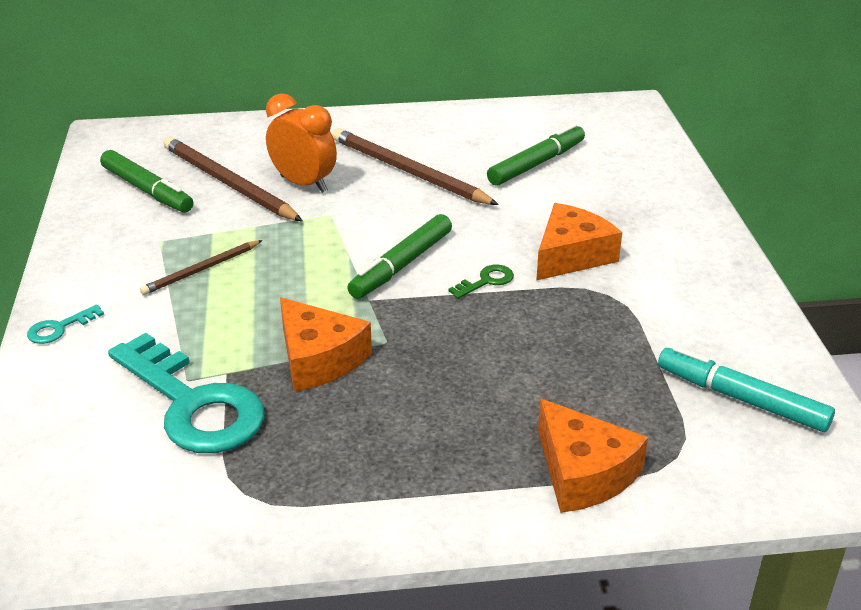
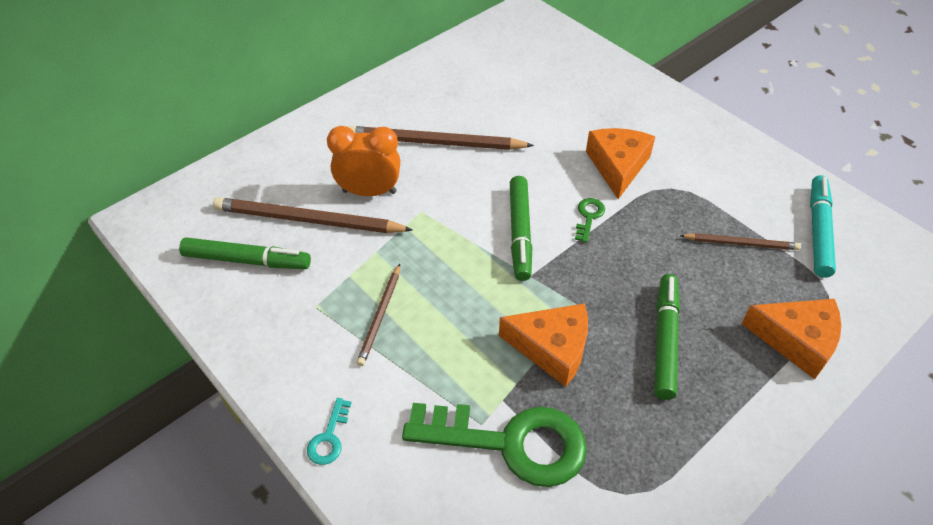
camera: 35 degrees left, 15 degrees up
(193, 404) = (511, 443): turquoise key -> green key
(536, 164) = (515, 94): green marker -> green marker (665, 340)
(628, 369) = (741, 243): none -> brown pencil
(741, 399) = (818, 231): turquoise marker -> turquoise marker turned 105 degrees clockwise

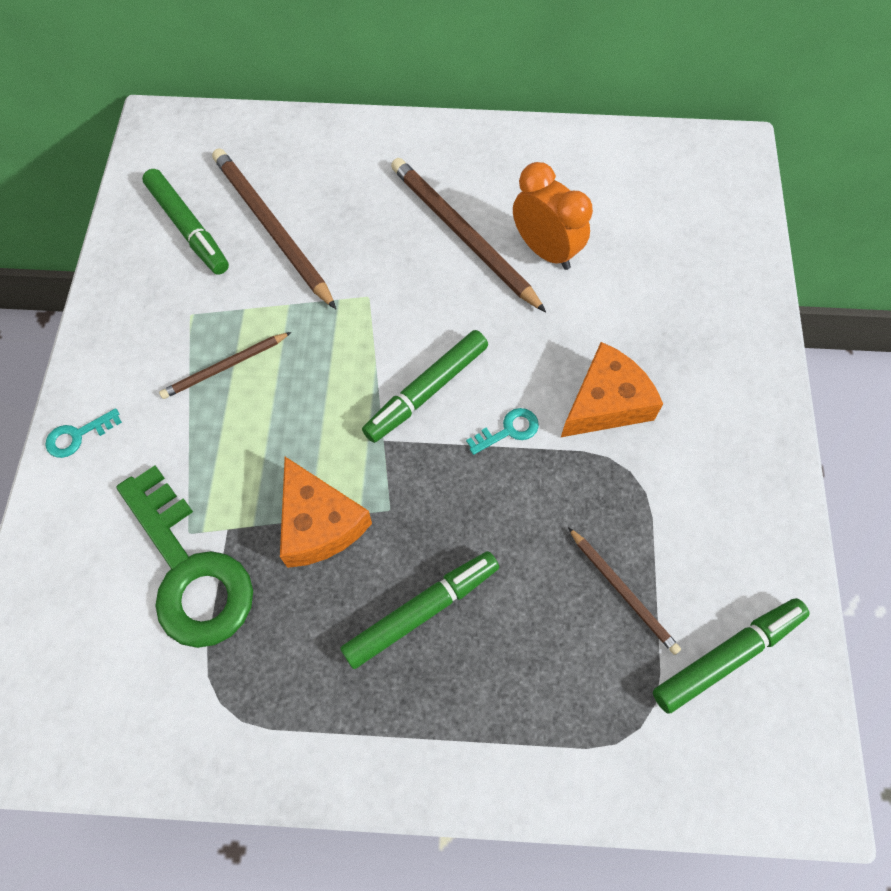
camera: 45 degrees right, 15 degrees up
(369, 192) = (349, 241): orange clock -> orange clock (545, 251)
(588, 217) = (508, 430): green key -> turquoise key
(796, 340) = (542, 734): orange cheese -> none
(818, 231) = (727, 656): turquoise marker -> green marker

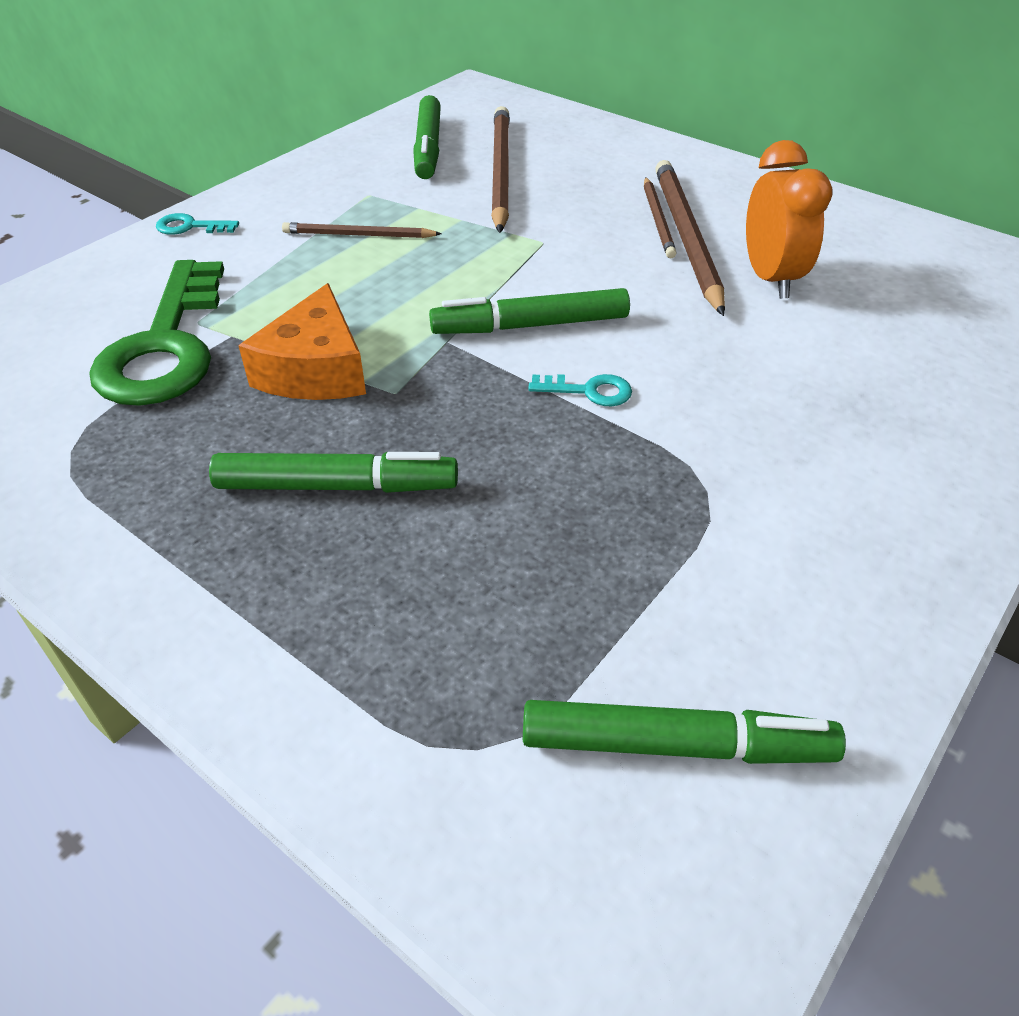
camera: 35 degrees right, 20 degrees down
(606, 403) = (731, 419): orange cheese -> none
(623, 592) = (589, 595): brown pencil -> brown pencil (658, 220)

